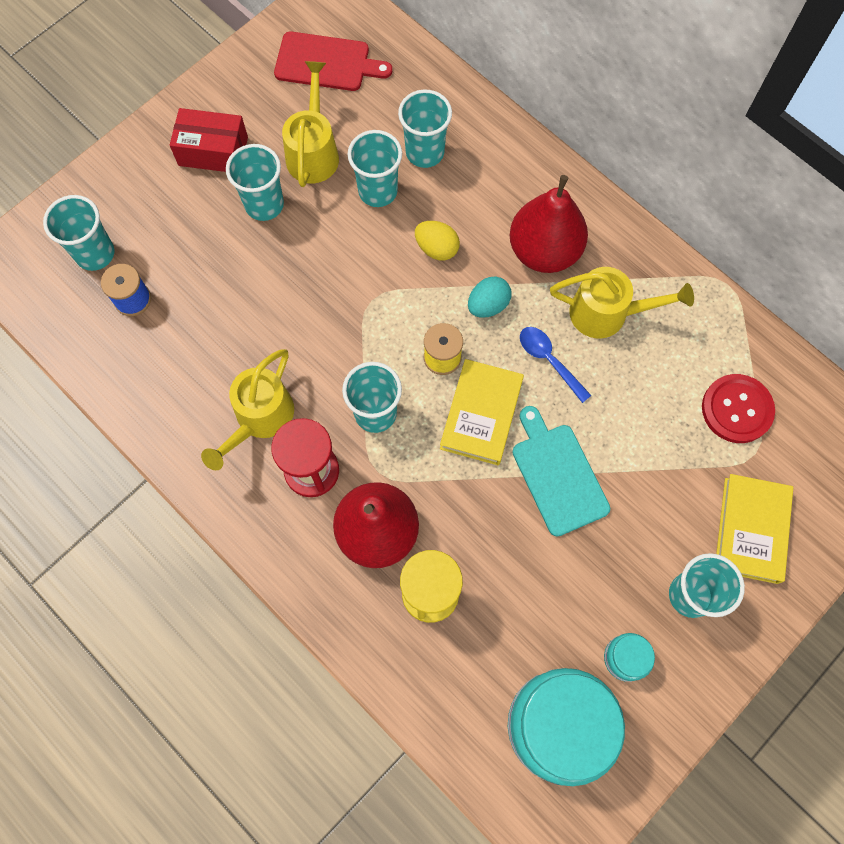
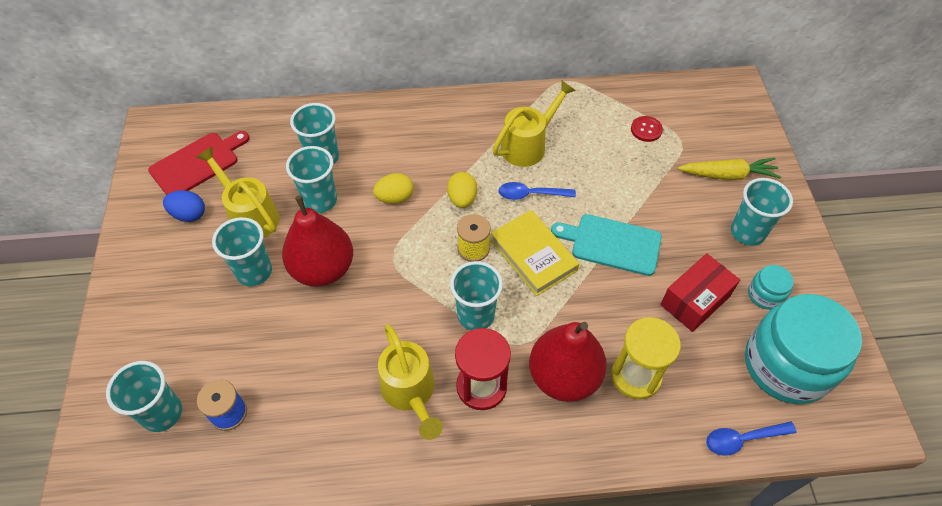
camera: 50 degrees left, 15 degrees down
(213, 151) = (178, 274): red box -> red box (695, 300)
(272, 106) = (189, 214): none -> blue egg
(443, 729) = (742, 439): none -> blue spoon
(488, 305) = (462, 199): turquoise egg -> yellow egg
(544, 251) = (456, 146): red pear -> red pear (323, 269)
(737, 409) = (646, 129): red button -> red button, size x0.59
(751, 530) = (728, 175): yellow book -> yellow carrot

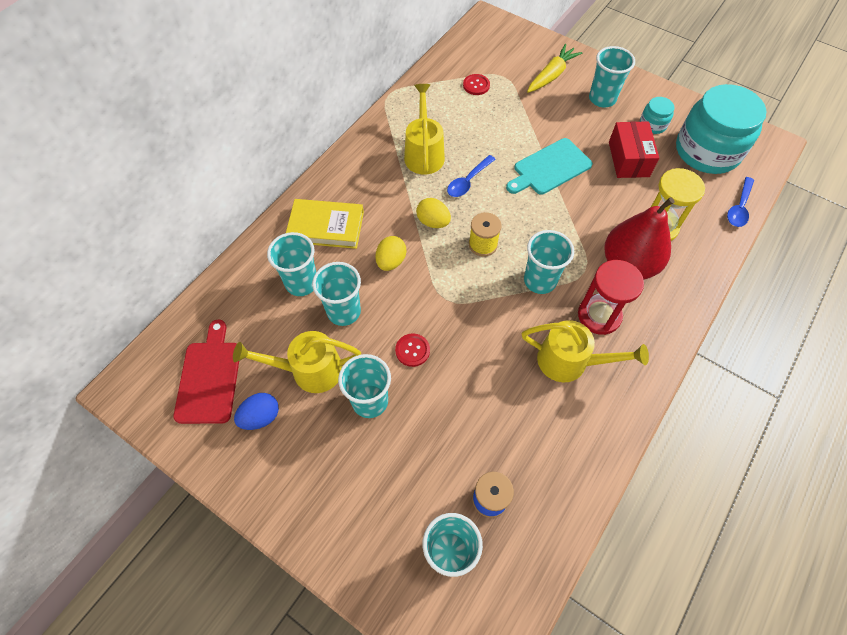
camera: 50 degrees left, 5 degrees up
(323, 269) = (412, 350): red pear -> red button
(533, 255) = (520, 215): yellow book -> yellow book (326, 227)

